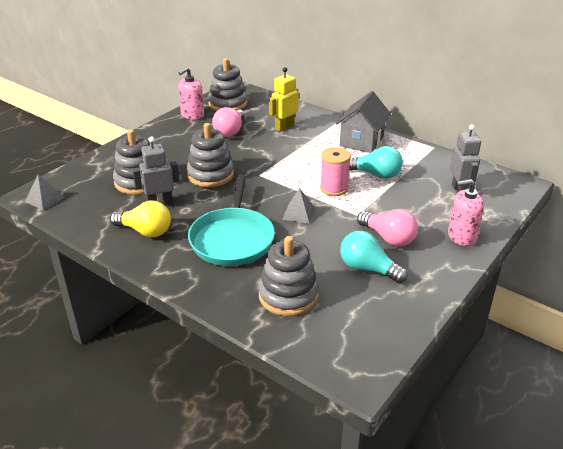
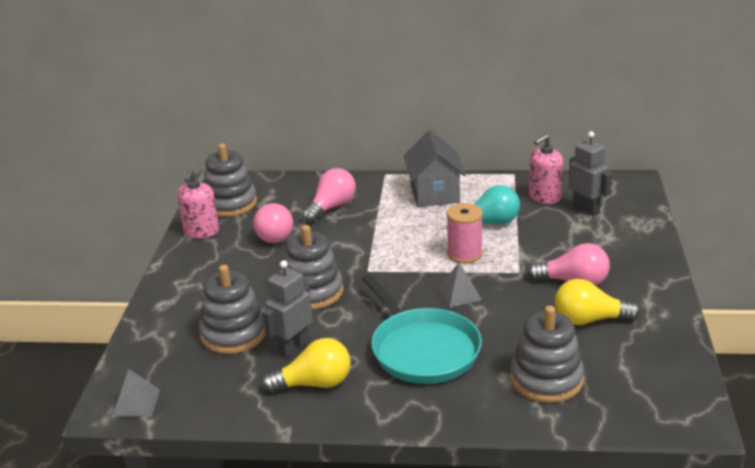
camera: 30 degrees left, 5 degrees down
(284, 127) = (331, 207): yellow robot -> pink light bulb
(368, 269) = (589, 320): turquoise light bulb -> yellow light bulb
(461, 236) = (636, 253): pink soap dispenser -> pink soap dispenser (544, 197)

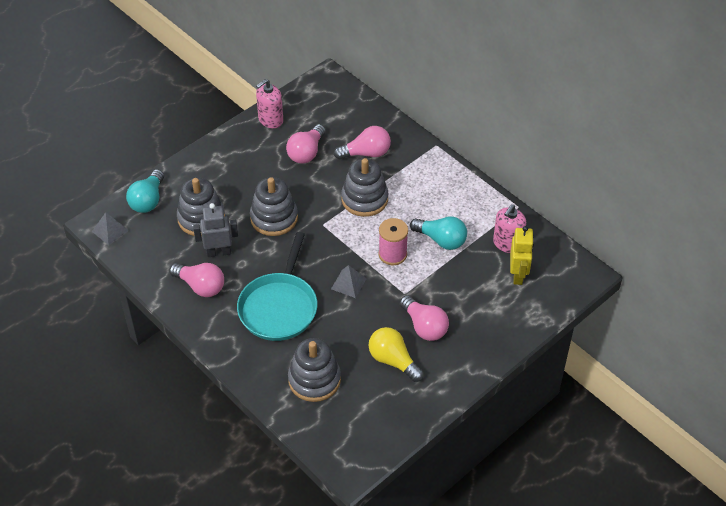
camera: 40 degrees right, 20 degrees up
(149, 354) = (148, 200): none -> turquoise light bulb
(230, 203) = (313, 105): grey stacking toy -> grey stacking toy (364, 199)
(314, 384) = (201, 286): yellow light bulb -> pink light bulb
(434, 193) = (443, 187): grey house -> none
(544, 197) = (507, 243): pink soap dispenser -> pink soap dispenser turned 60 degrees counterclockwise
(586, 209) = (518, 275): grey robot -> yellow robot

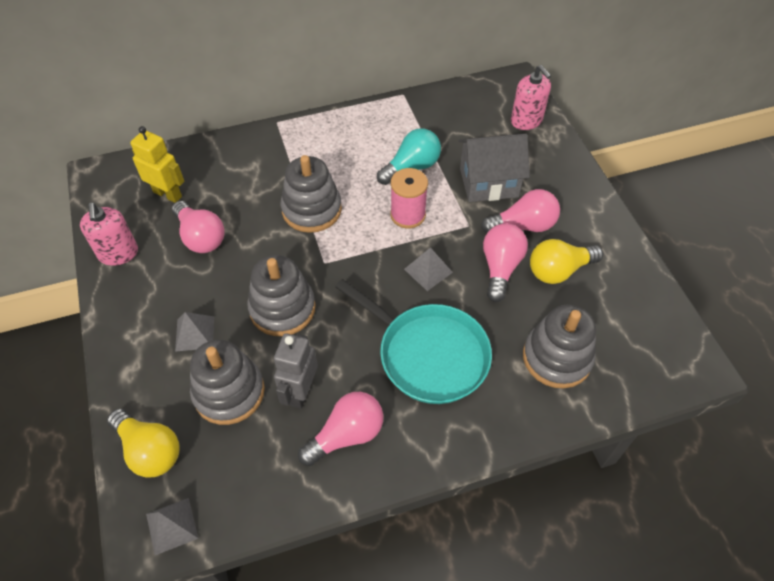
camera: 65 degrees left, 5 degrees up
(148, 200) = (149, 450): turquoise light bulb -> yellow light bulb
(233, 184) = (194, 333): none -> grey pyramid
(366, 153) = (244, 183): pink light bulb -> pink light bulb (500, 267)
(455, 292) = (489, 182): none -> grey house
(507, 243) = (446, 120): pink soap dispenser -> pink soap dispenser (526, 120)
(518, 275) = (491, 127): yellow robot -> yellow robot (168, 194)

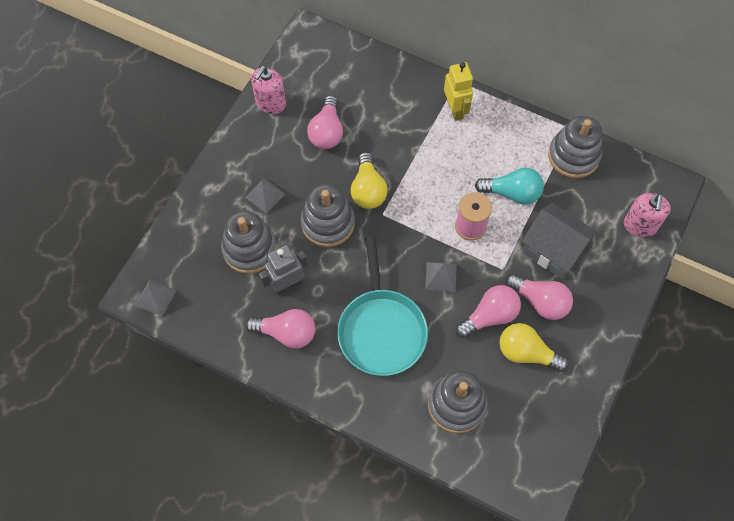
camera: 45 degrees right, 10 degrees up
(149, 450) = (181, 245): yellow light bulb -> yellow light bulb (368, 190)
(168, 194) = (336, 83): yellow robot -> yellow robot (455, 109)
(311, 209) = (412, 169): grey stacking toy -> grey stacking toy (573, 156)

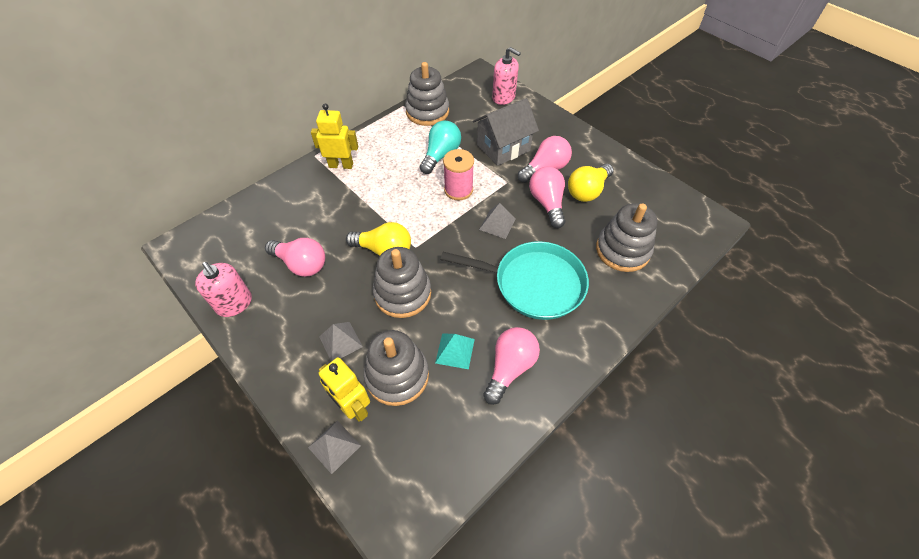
camera: 70 degrees left, 10 degrees down
(155, 297) = (412, 504): grey pyramid -> grey pyramid (334, 446)
(214, 228) = (353, 407): none -> yellow robot
(287, 285) = (455, 351): grey robot -> turquoise pyramid

